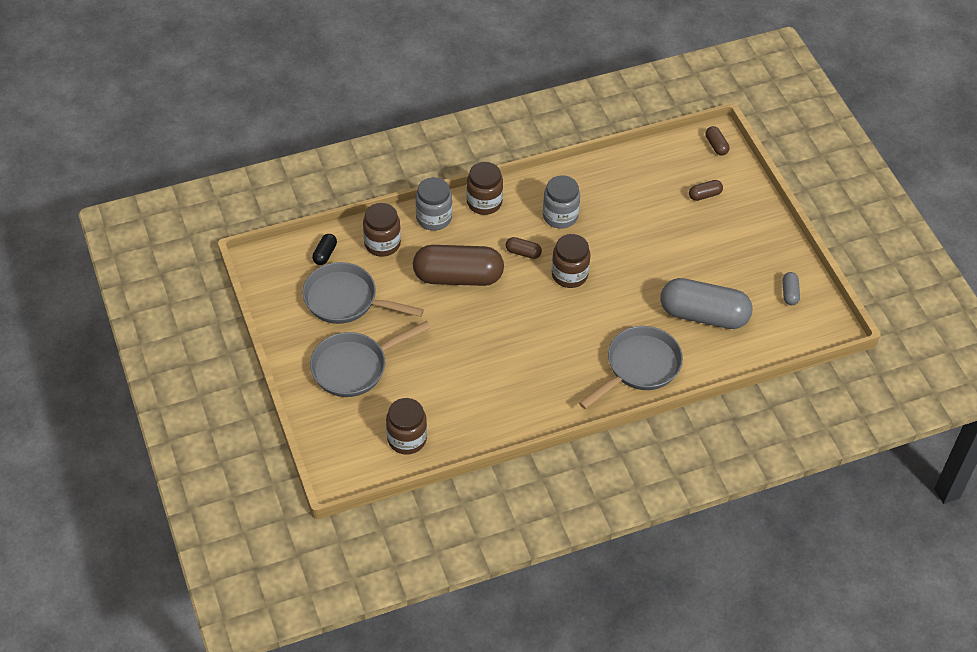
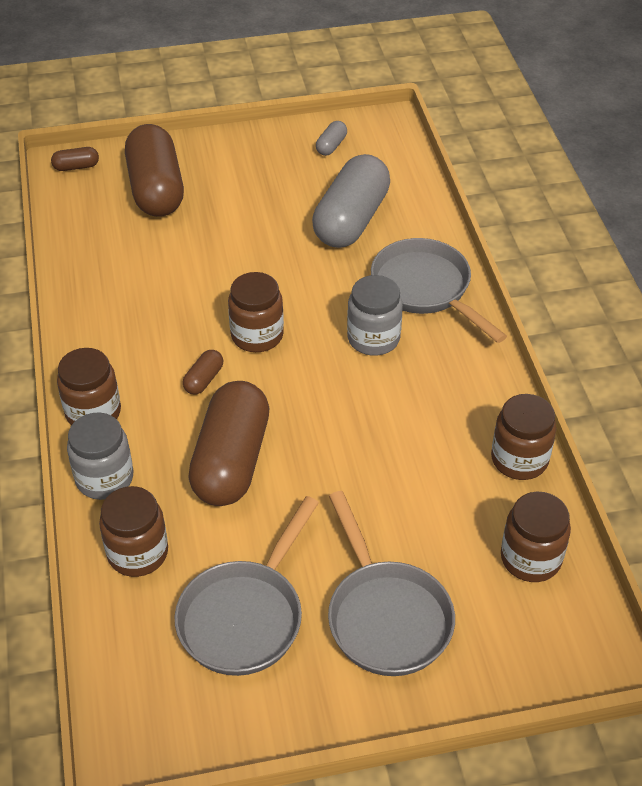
camera: 80 degrees left, 5 degrees down
(325, 254) = (137, 639): black capsule -> none
(487, 430) = (519, 459): none -> brown jar
(560, 216) = (147, 331): grey jar -> grey jar (373, 338)
(705, 195) = (156, 189): brown capsule -> brown capsule, size x2.41
(789, 293) = (331, 146): grey capsule -> grey capsule turned 75 degrees counterclockwise

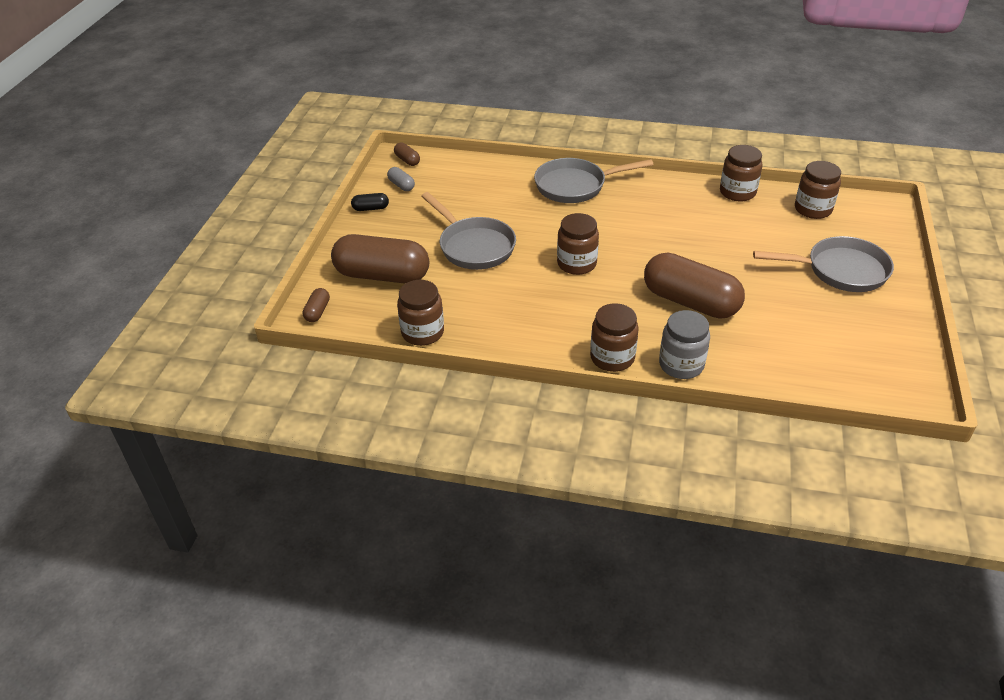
camera: 65 degrees left, 5 degrees down
(138, 553) = (757, 362): brown jar -> brown jar (422, 332)
(204, 379) = (607, 297): brown capsule -> brown capsule (407, 160)
(245, 616) = (825, 326): grey pan -> grey pan (473, 246)
(272, 139) = (370, 208): none -> black capsule
(351, 220) = (487, 197): grey capsule -> none
(373, 338) = (608, 217): grey jar -> none

